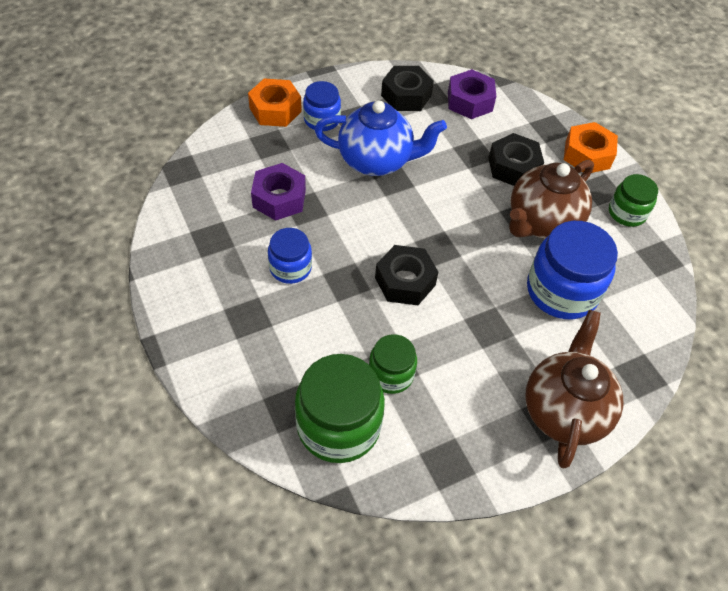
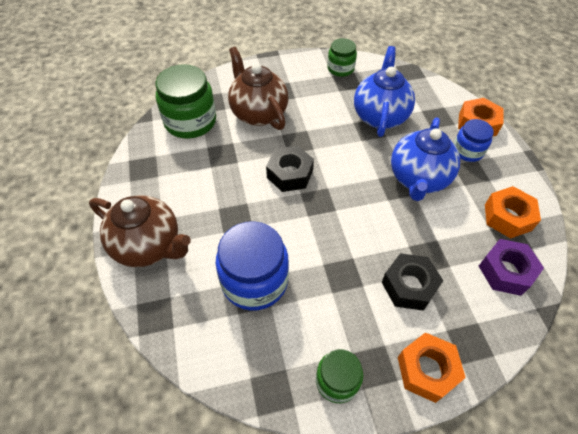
camera: 105 degrees right, 0 degrees up
(279, 198) = (380, 116): purple nut -> blue teapot
(290, 268) = (315, 114): blue jar -> none
(391, 374) = (216, 152): green jar -> green jar (340, 69)
(406, 95) = (507, 217): black nut -> orange nut
(542, 222) = (334, 289): brown teapot -> brown teapot (258, 113)

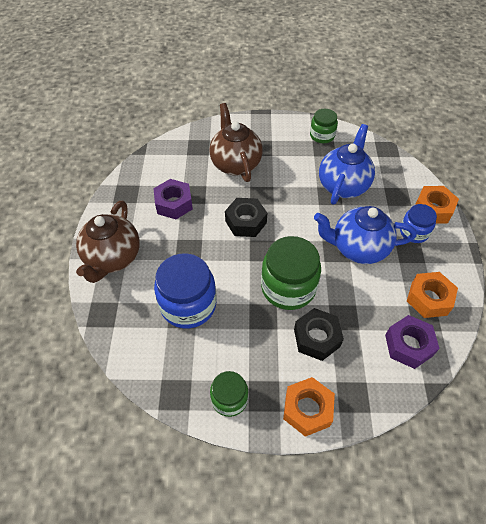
camera: 15 degrees right, 0 degrees up
(148, 246) = (113, 258): brown teapot -> brown teapot turned 60 degrees clockwise
(190, 121) = (176, 161): green jar -> green jar (288, 287)
(202, 169) = (174, 204): none -> purple nut
(418, 179) = (358, 248): blue teapot -> blue teapot turned 60 degrees clockwise

